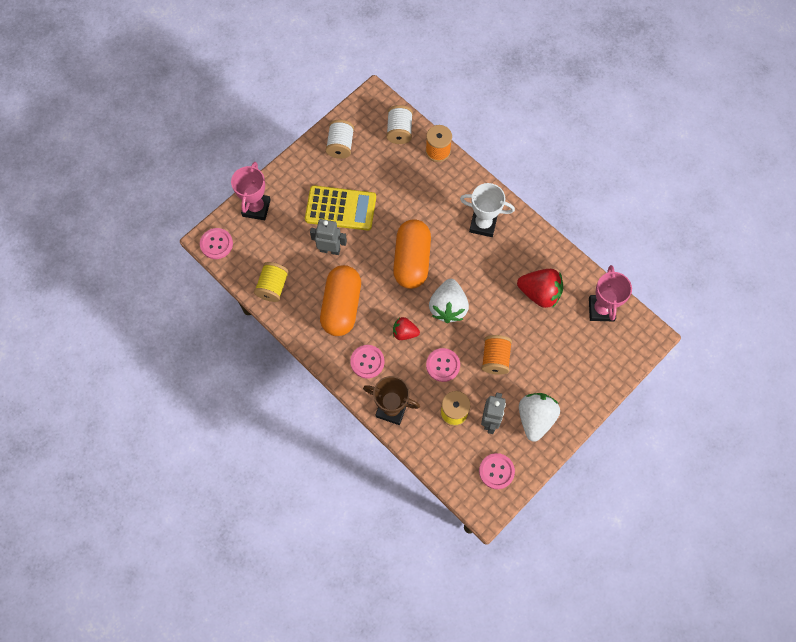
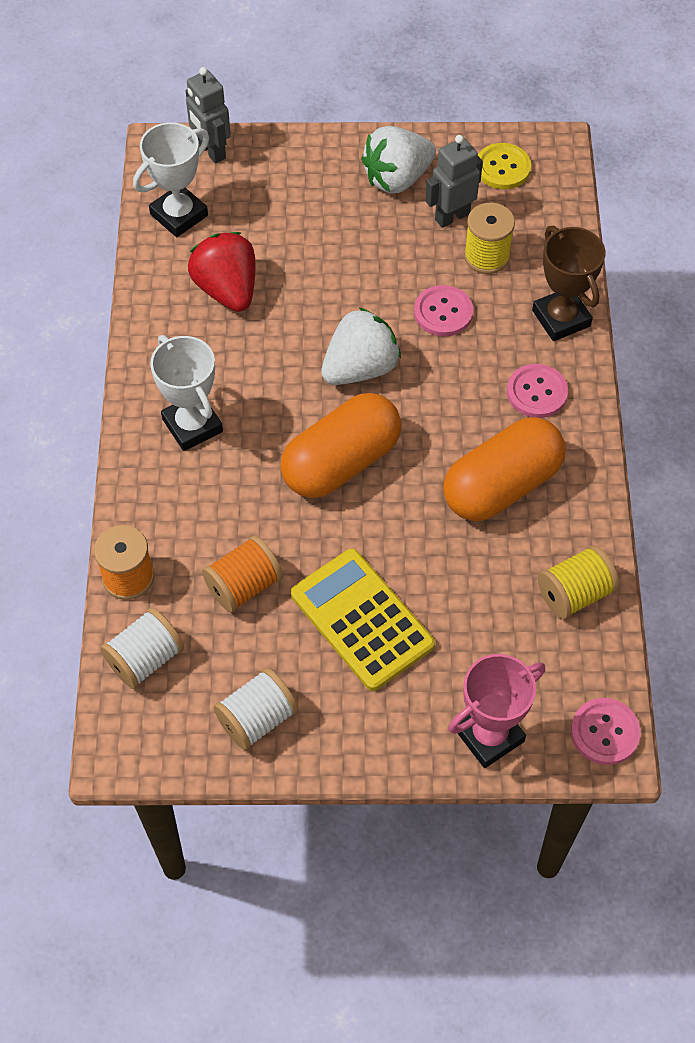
camera: 135 degrees left, 10 degrees down
(330, 249) = (439, 574): grey robot -> grey robot (211, 151)
(404, 332) = (450, 385): red strawberry -> none
(495, 358) = (370, 268): orange spool -> orange spool (244, 586)
(496, 471) = (502, 168): pink button -> yellow button
(601, 309) = (179, 215): pink trophy -> white trophy

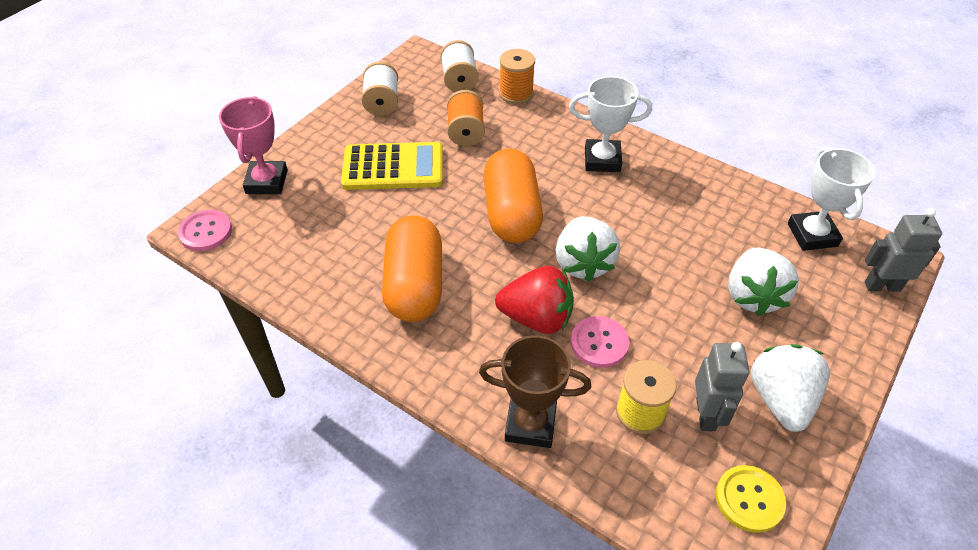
camera: 125 degrees right, 10 degrees down
(227, 289) = (714, 227): red strawberry -> red strawberry (536, 318)
(297, 231) = (753, 296): none -> white strawberry
(537, 392) = (472, 357): pink button -> none
(574, 593) = (300, 274): yellow spool -> none

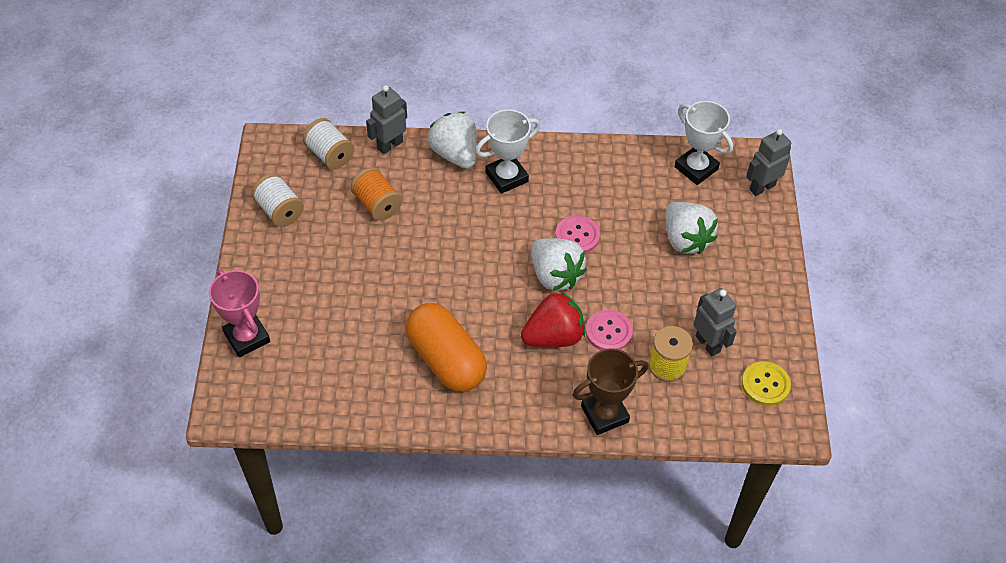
camera: 35 degrees left, 5 degrees up
(206, 232) = (237, 407): pink button -> pink button (577, 236)
(393, 167) = (344, 268): yellow calculator -> none
(511, 213) = (472, 261): orange capsule -> none
(516, 93) = (390, 145): orange spool -> grey robot
(780, 399) = (746, 307): white strawberry -> white strawberry (455, 154)

